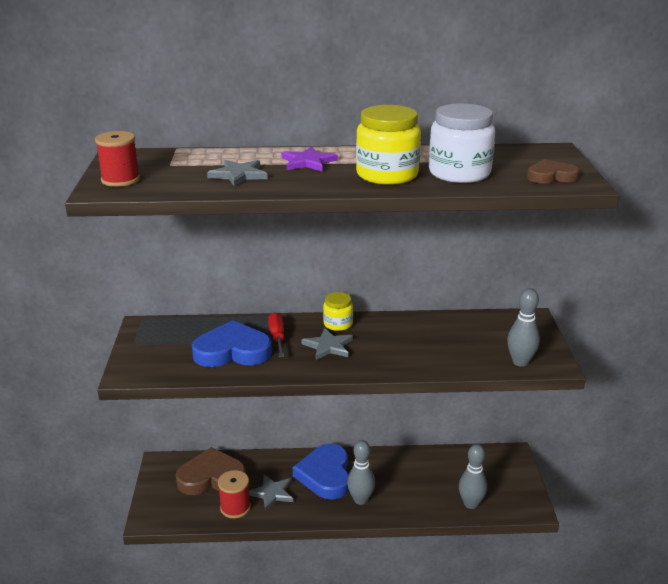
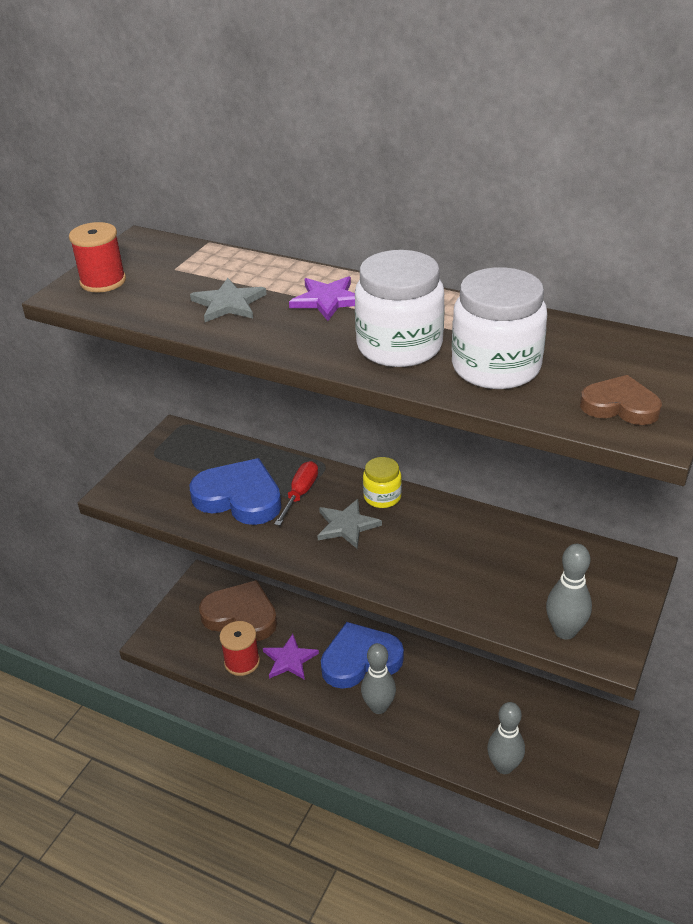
camera: 30 degrees right, 10 degrees up
(272, 493) = (289, 659): grey star -> purple star
(325, 475) = (360, 660): blue heart -> blue heart turned 45 degrees clockwise
(387, 175) = (399, 346): yellow jar -> white jar

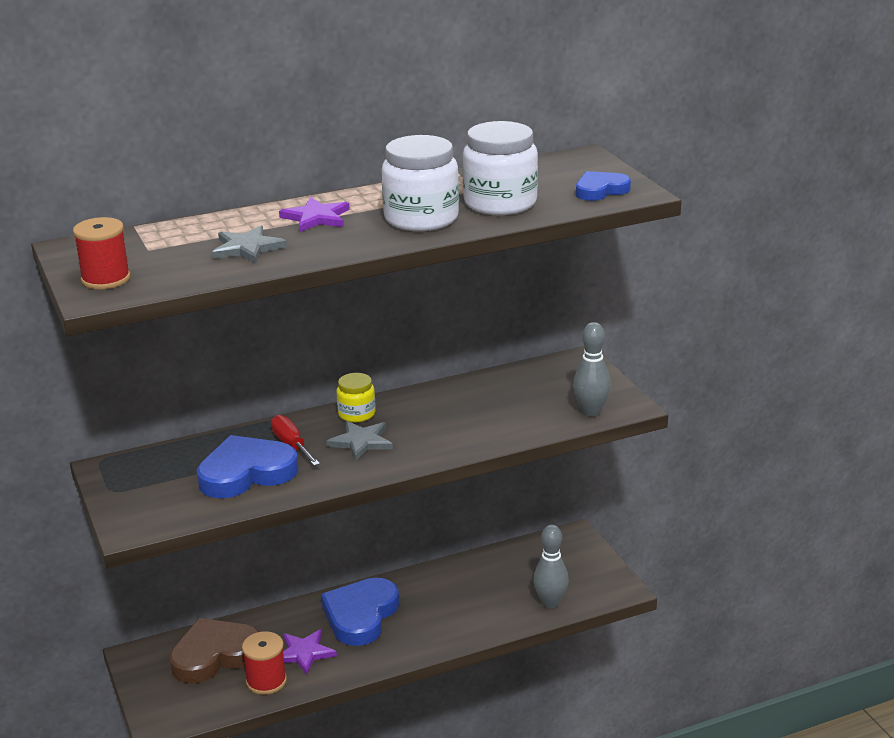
camera: 50 degrees left, 10 degrees down
(378, 707) = (418, 632): grey bowling pin -> none
(620, 406) = (600, 190): brown heart -> blue heart

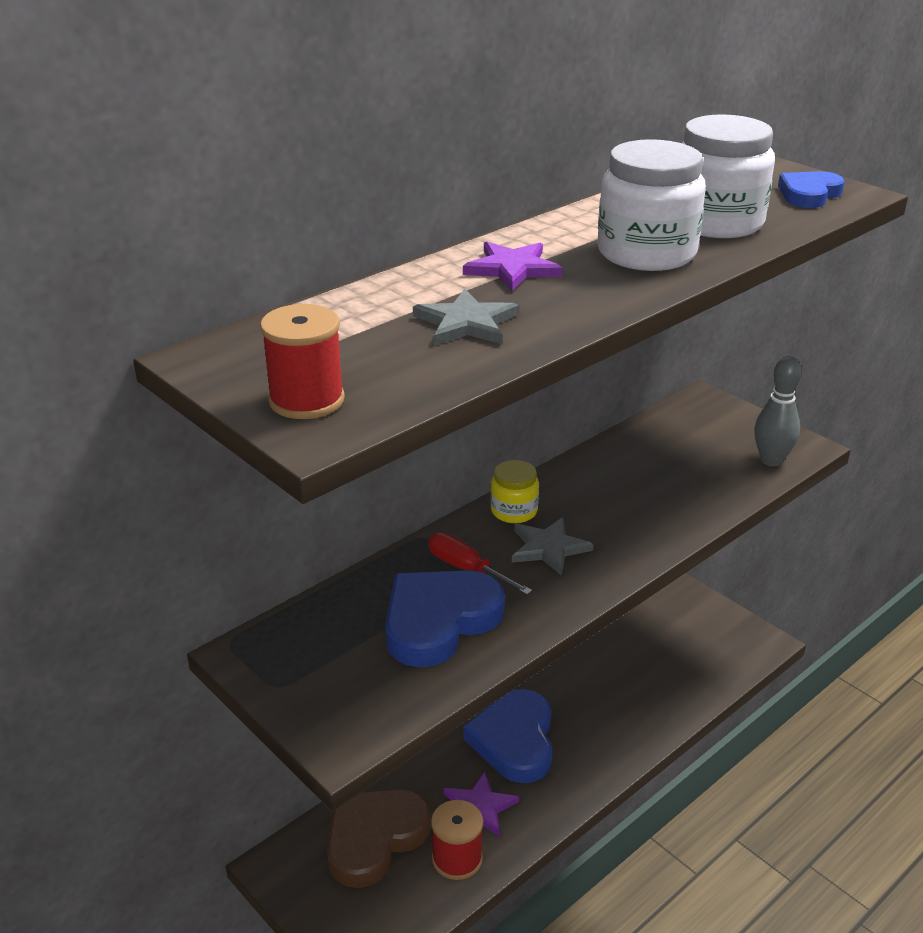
camera: 20 degrees left, 5 degrees up
(550, 603) = (706, 675): grey bowling pin -> none

